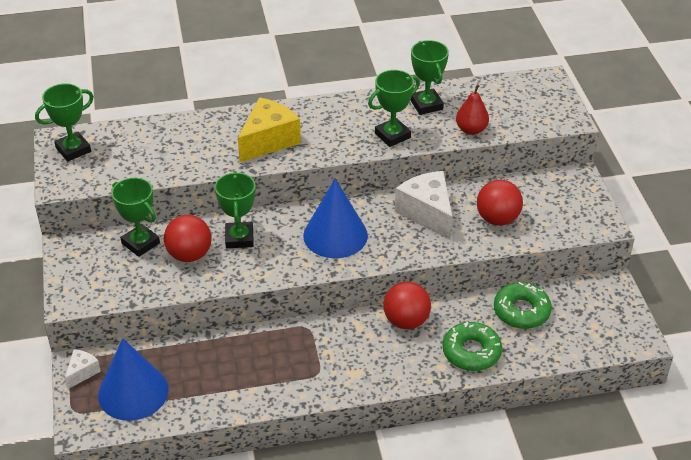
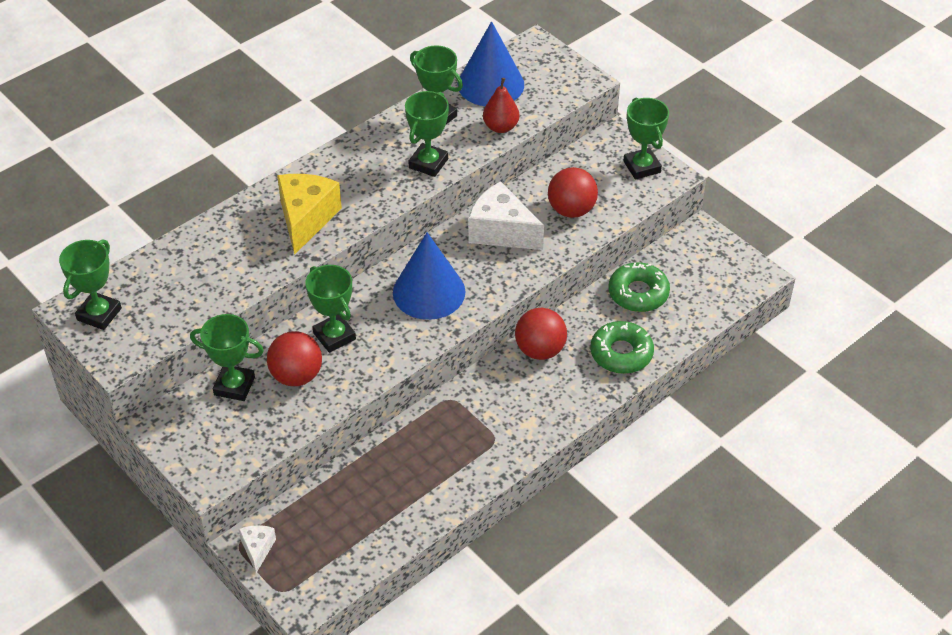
camera: 30 degrees left, 5 degrees up
(133, 392) = (327, 544): blue cone -> blue cone (490, 84)
(583, 208) = (642, 167): none -> green trophy

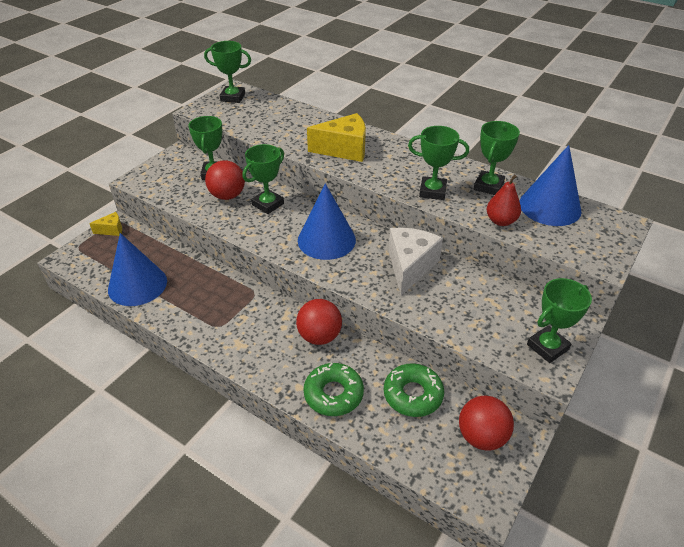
camera: 75 degrees right, 5 degrees down
(257, 549) = (112, 230): white cheese -> yellow cheese
(392, 519) = (137, 285): none -> blue cone
(571, 210) = (459, 305): red ball -> red ball (481, 436)

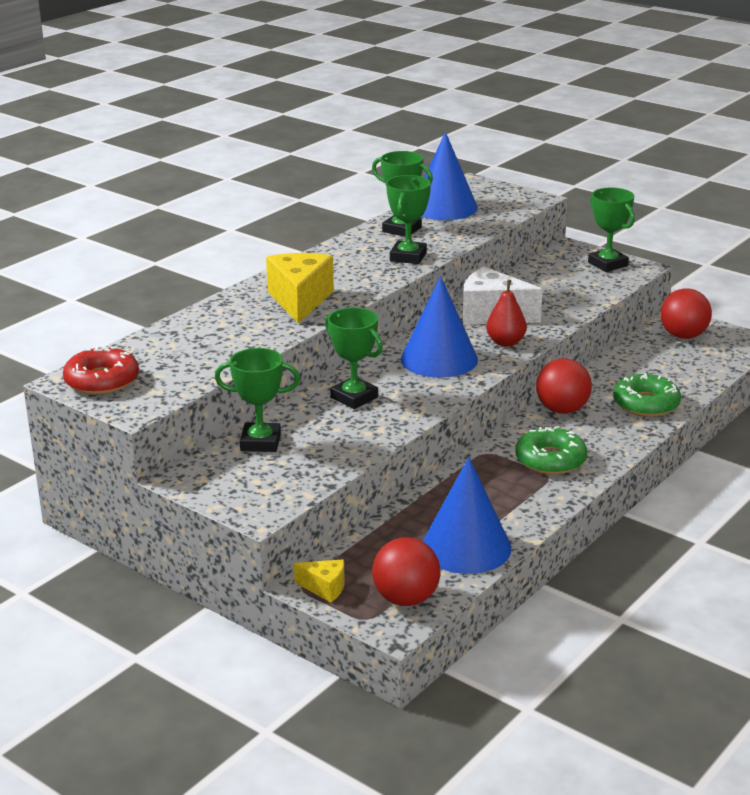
camera: 85 degrees left, 15 degrees down
(112, 230) = (325, 588): yellow cheese -> yellow cheese turned 120 degrees clockwise
(227, 196) = (326, 428): red ball -> red ball (406, 599)
(233, 97) = (102, 380): green trophy -> red donut
(413, 395) = (640, 363): green donut -> green donut (550, 460)
(501, 221) = (468, 230): red pear -> red pear (505, 342)

